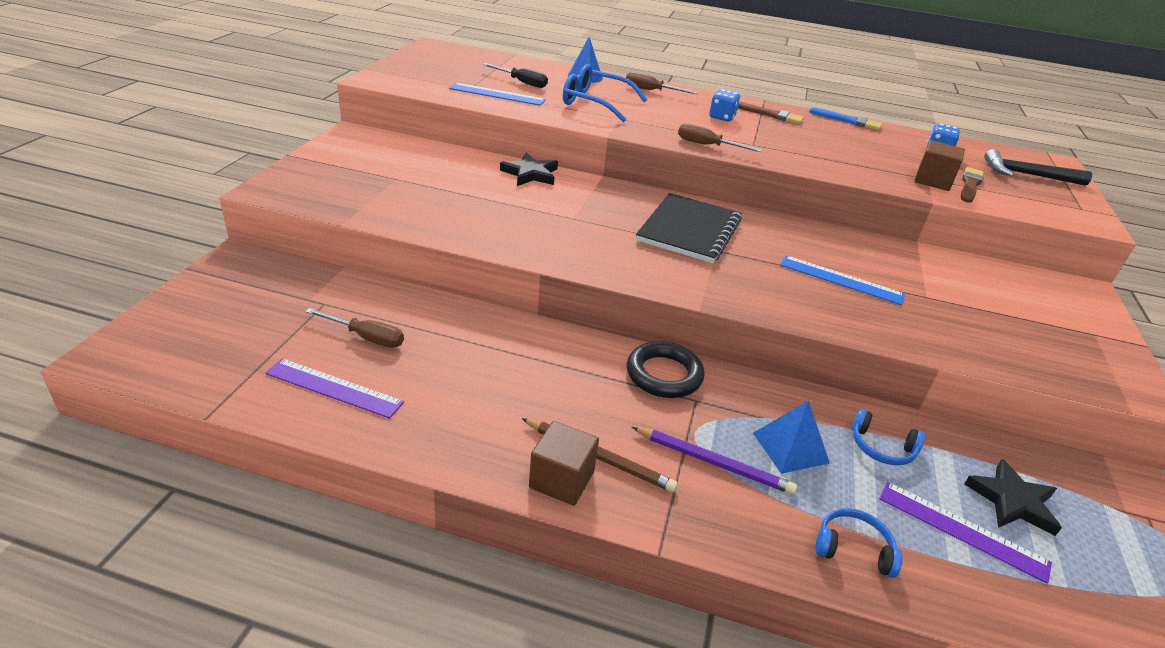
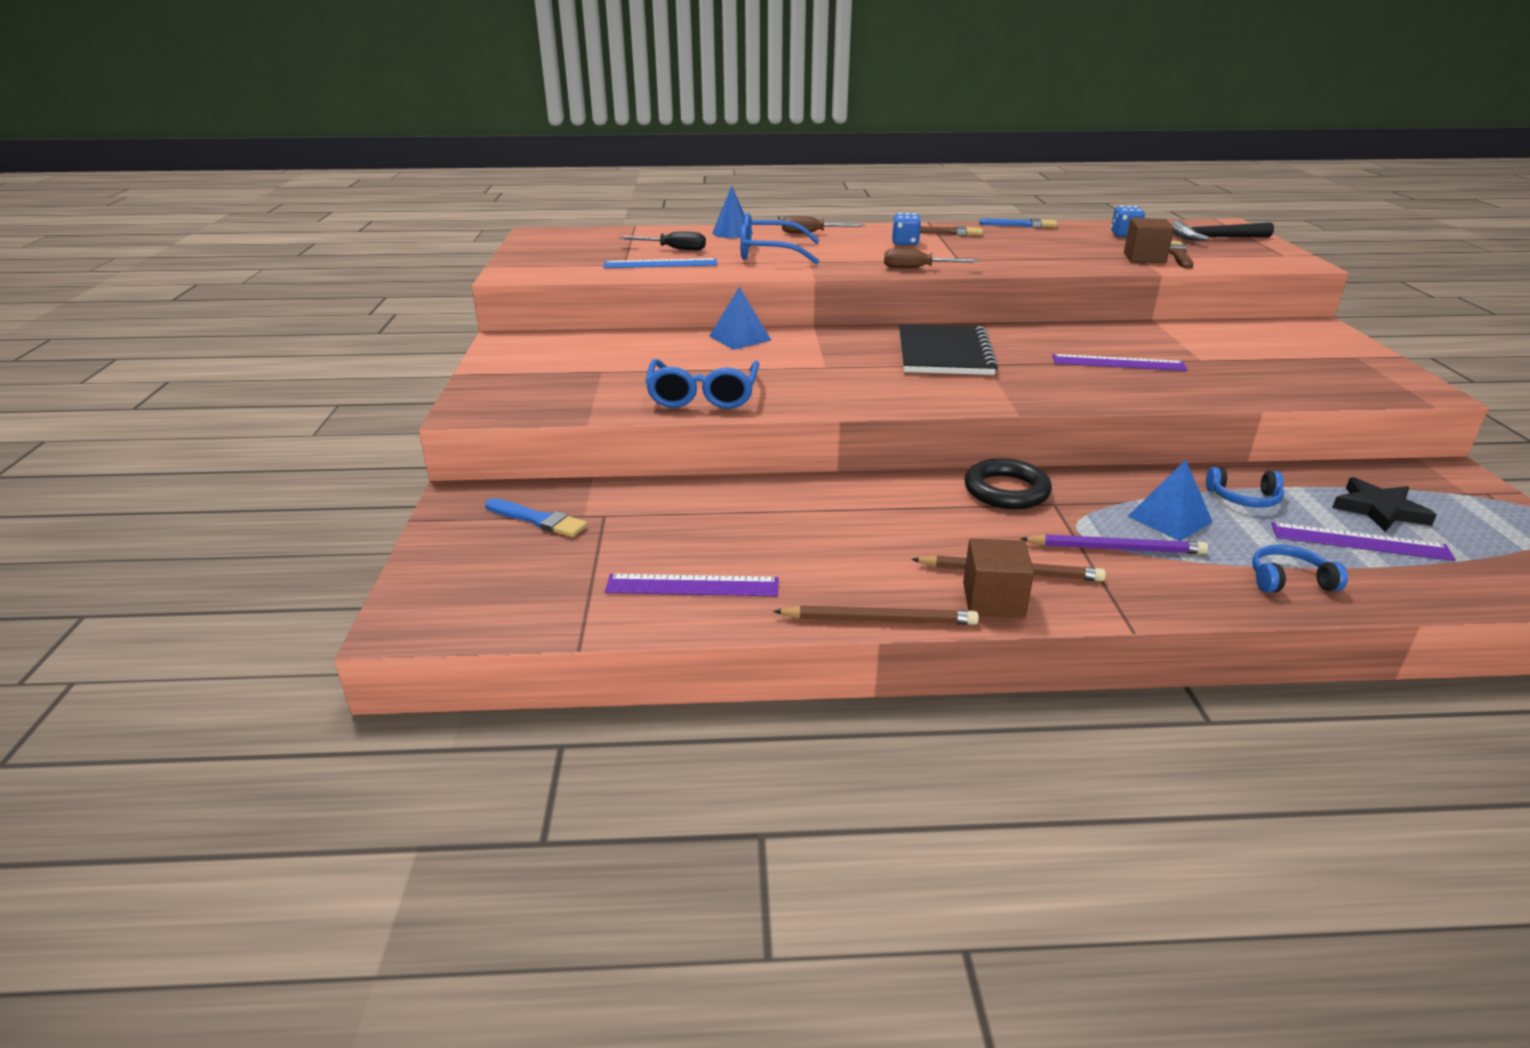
camera: 15 degrees left, 5 degrees down
(273, 294) = (538, 520): none -> blue brush
(366, 337) = (682, 533): brown screwdriver -> none
(451, 467) = (879, 620): none -> brown pencil
(452, 220) = (703, 395): none -> blue glasses
(530, 174) = (740, 338): black star -> blue pyramid
(841, 280) = (1118, 363): blue ruler -> purple ruler

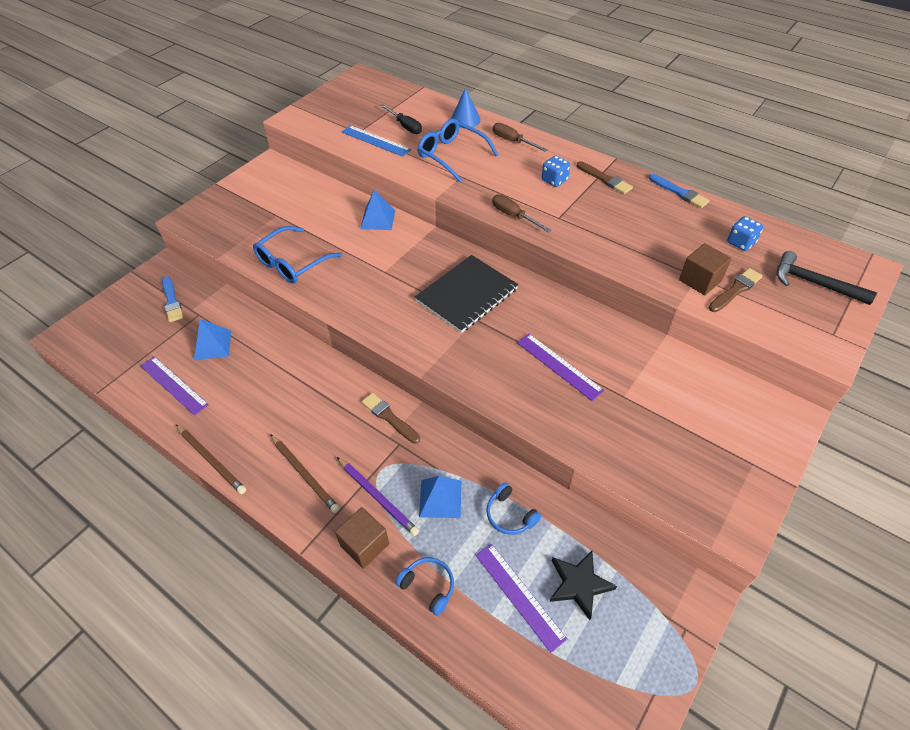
camera: 40 degrees right, 20 degrees up
(679, 530) = (212, 345): none -> blue pyramid
(993, 600) = (271, 485): brown cube -> brown cube (364, 545)
(1006, 491) = (389, 417): black ring -> brown brush

